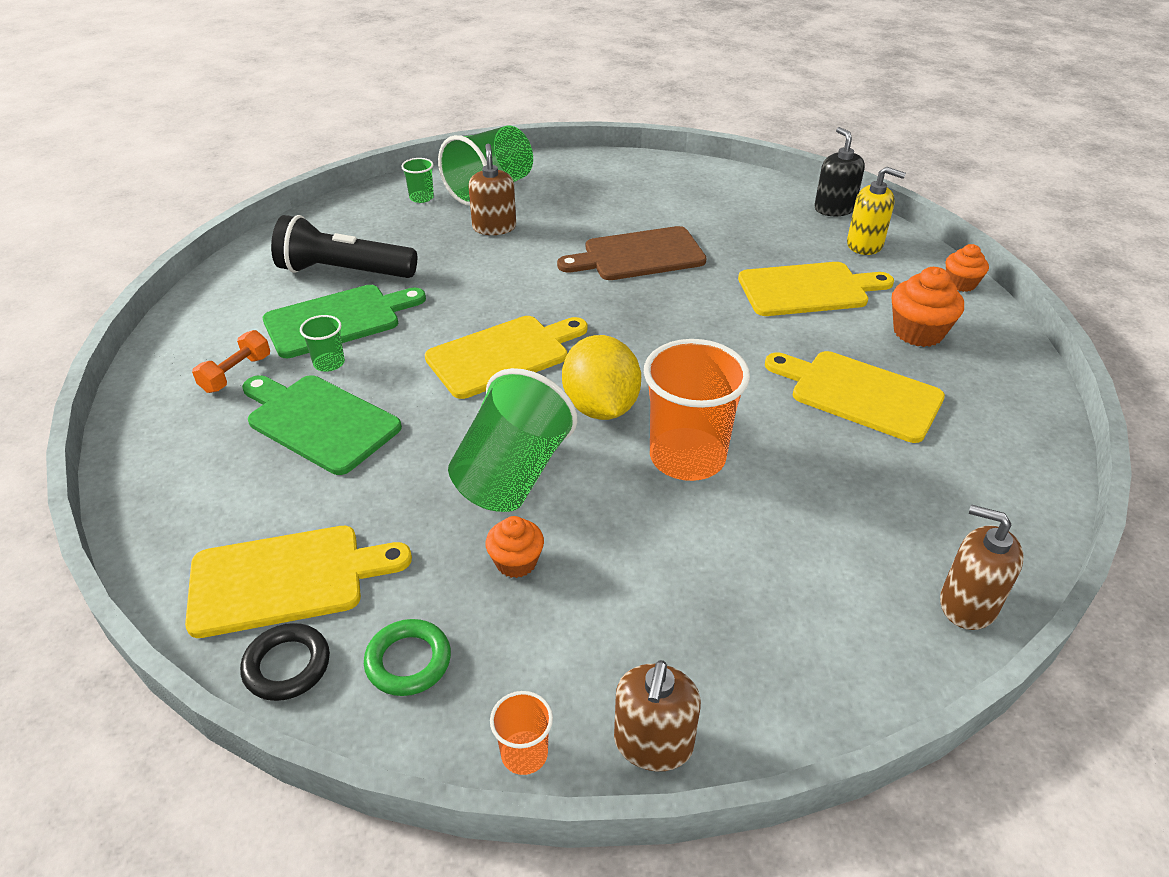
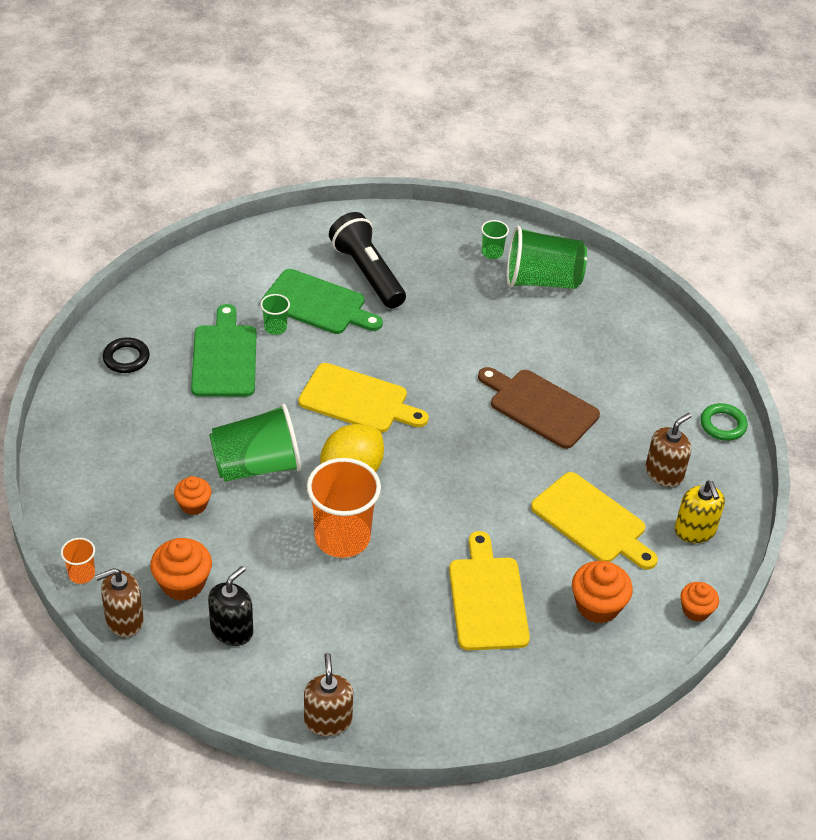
camera: 50 degrees right, 5 degrees up
(236, 374) = (230, 295): orange dumbbell -> none
(286, 579) = (108, 422): yellow cutting board -> none
(287, 666) = (61, 458): black ring -> black ring (126, 358)
(408, 661) = (98, 500): green ring -> green ring (723, 425)
(494, 227) = (495, 312): brown soap dispenser -> brown soap dispenser (664, 473)
(639, 640) = (183, 583): none -> orange cupcake
(834, 209) = (734, 490): black soap dispenser -> black soap dispenser (232, 630)

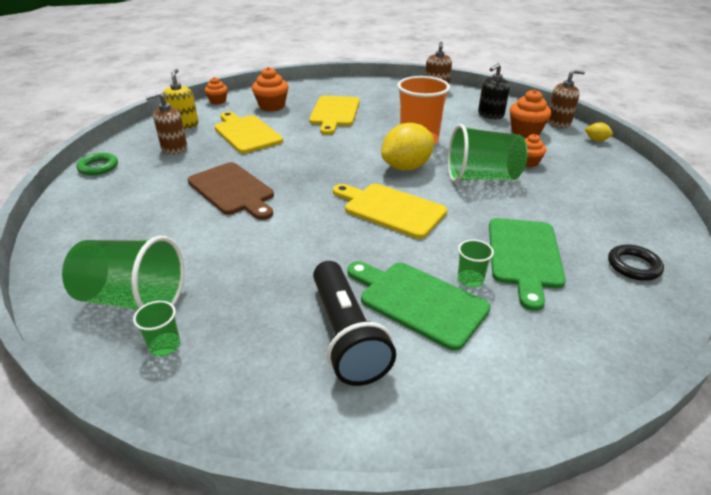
camera: 165 degrees left, 10 degrees down
(81, 574) = (596, 140): orange cup -> yellow lemon

